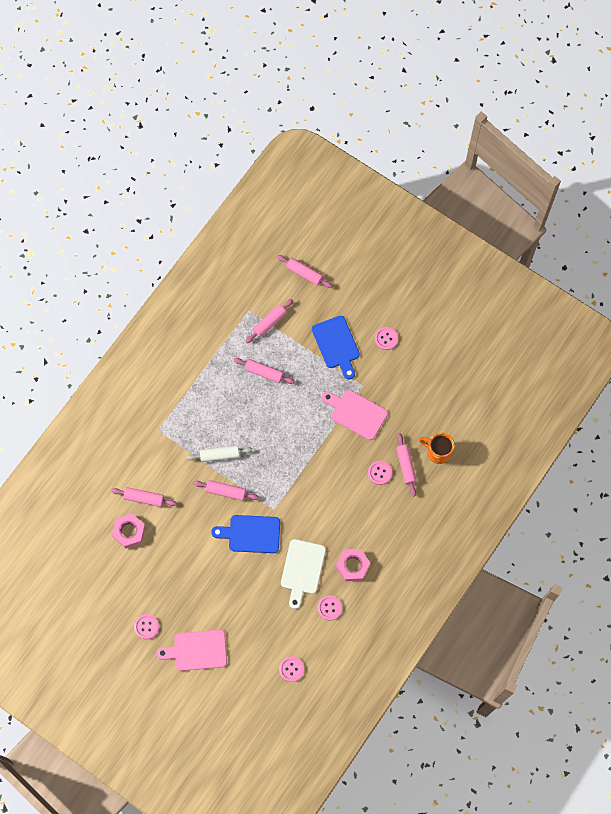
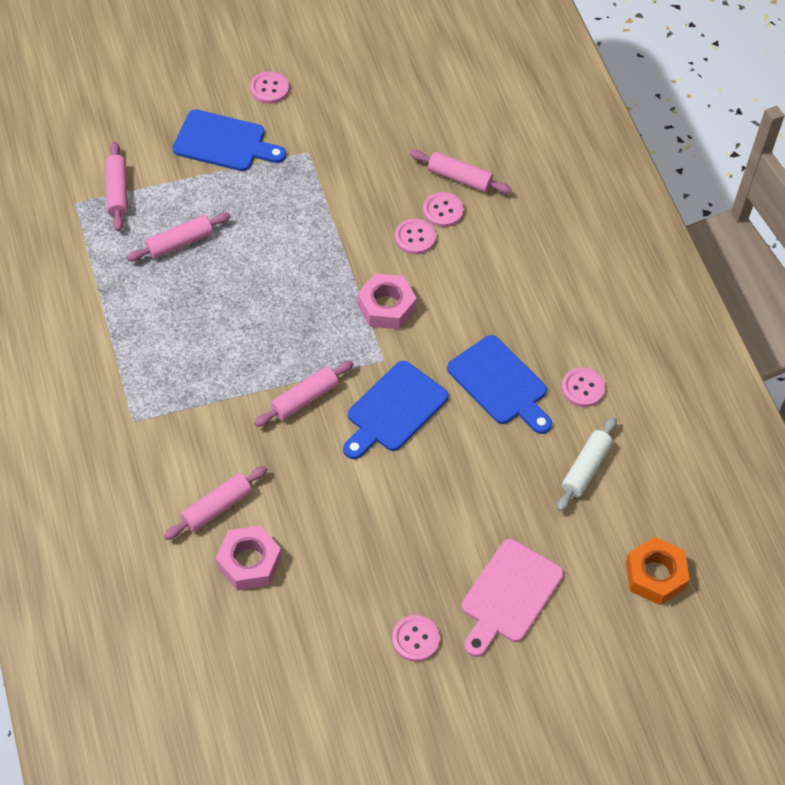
camera: 55 degrees left, 15 degrees down
(220, 455) = (244, 371): white rolling pin -> white rolling pin (585, 468)
(255, 706) = (655, 575): none -> orange nut
(291, 669) = (635, 493): pink button -> pink button (415, 238)
(302, 570) = (500, 384): white cutting board -> blue cutting board
(304, 273) = (92, 112): pink rolling pin -> none
(352, 566) = (545, 323): pink nut -> pink nut (386, 307)
(356, 413) = (338, 182): pink cutting board -> none
(437, 452) = (471, 135): orange mug -> none

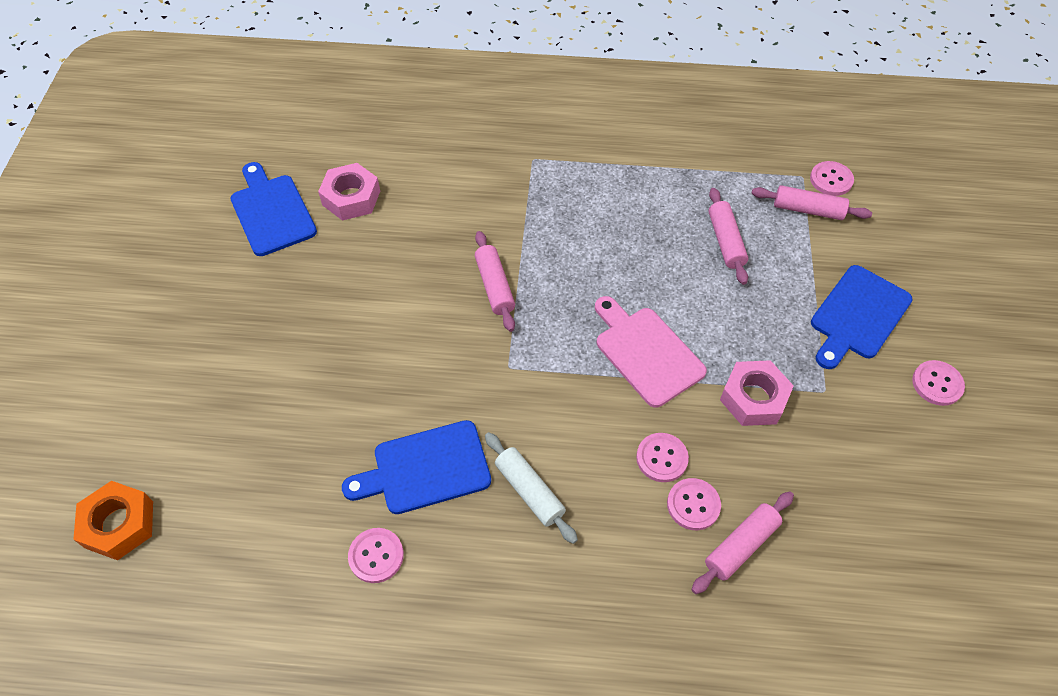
camera: 115 degrees right, 0 degrees up
(216, 507) = (416, 191): pink rolling pin -> none
(386, 307) = (575, 394): pink nut -> pink nut (753, 398)
(394, 410) = (444, 356): blue cutting board -> blue cutting board (271, 211)
(415, 639) = (204, 289): pink button -> pink button (831, 180)
(509, 595) = (192, 378): pink cutting board -> pink cutting board (646, 352)
(585, 468) = (277, 511): white rolling pin -> white rolling pin (529, 491)

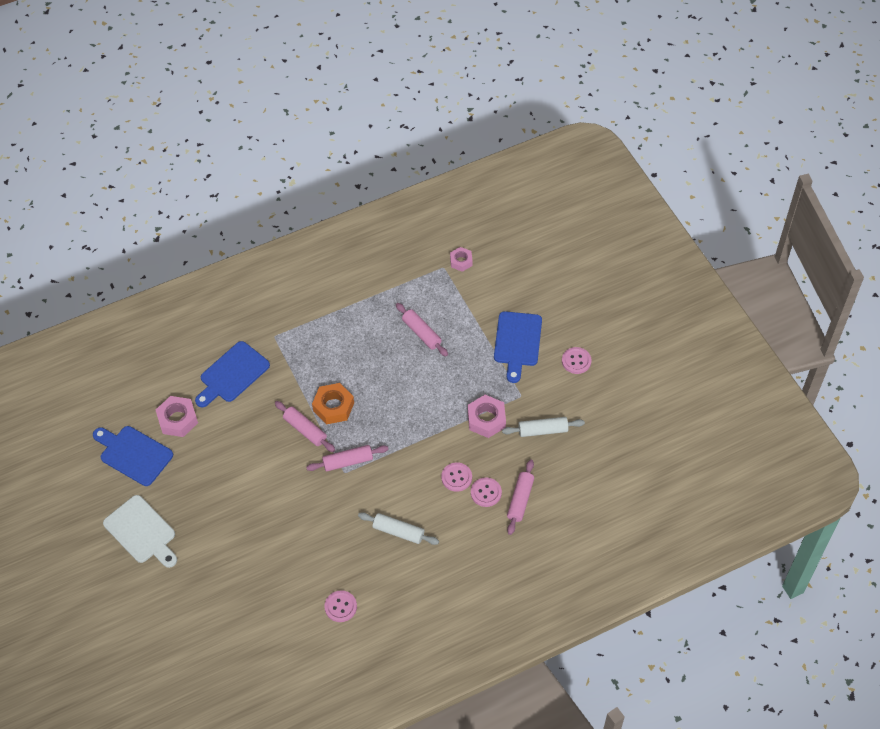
camera: 30 degrees left, 0 degrees up
(119, 524) = (190, 669): orange nut -> orange nut (333, 407)
(208, 307) = (142, 532): none -> white cutting board
(425, 469) = (336, 551): blue cutting board -> blue cutting board (232, 374)
(646, 352) = (415, 424): pink cutting board -> none
(808, 210) = (457, 288): pink rolling pin -> pink rolling pin (348, 461)
(831, 180) = (461, 261): pink button -> pink nut
(833, 458) = (543, 430): none -> white rolling pin

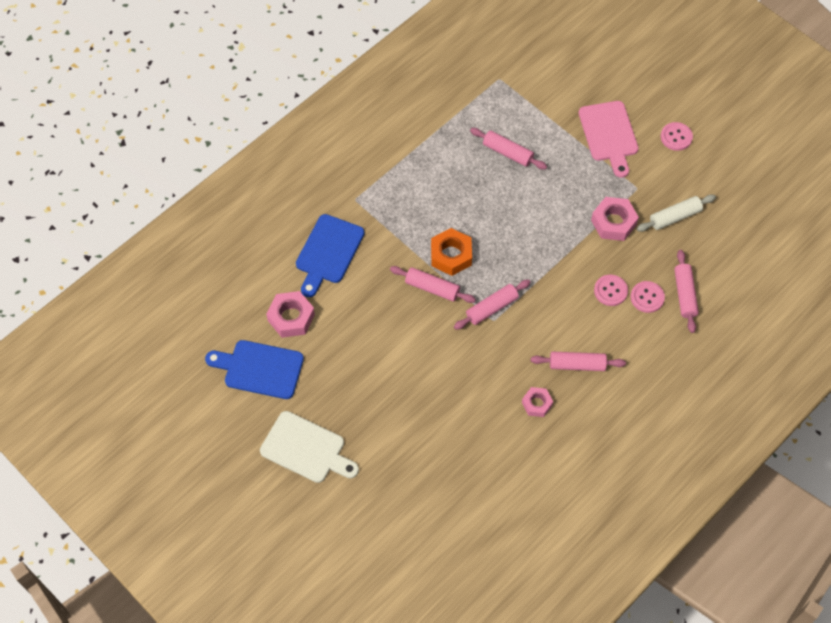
camera: 20 degrees left, 5 degrees up
(340, 607) = (553, 461): pink button -> none
(398, 532) = (577, 365): white rolling pin -> pink rolling pin
(461, 261) = (514, 68): pink nut -> pink nut (537, 404)
(517, 342) = (609, 135): blue cutting board -> pink cutting board

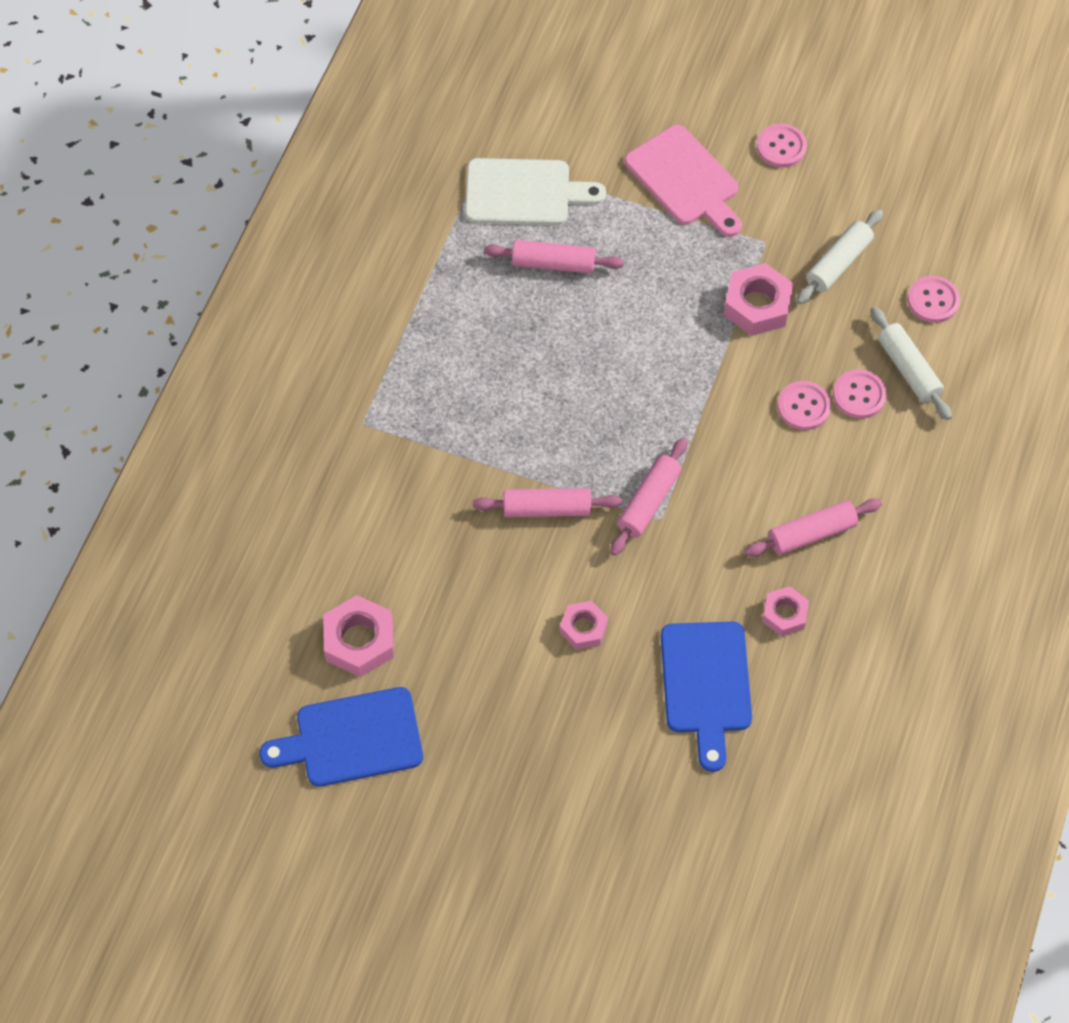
camera: 25 degrees left, 0 degrees up
(306, 449) = (485, 828): white cutting board -> white cutting board (524, 193)
(328, 252) = (364, 519): blue cutting board -> blue cutting board (706, 684)
(418, 363) = (583, 628): none -> pink nut
(451, 255) = (549, 449): orange nut -> none
(684, 294) = (908, 369): pink rolling pin -> white rolling pin
(721, 261) = (933, 300): none -> pink button

